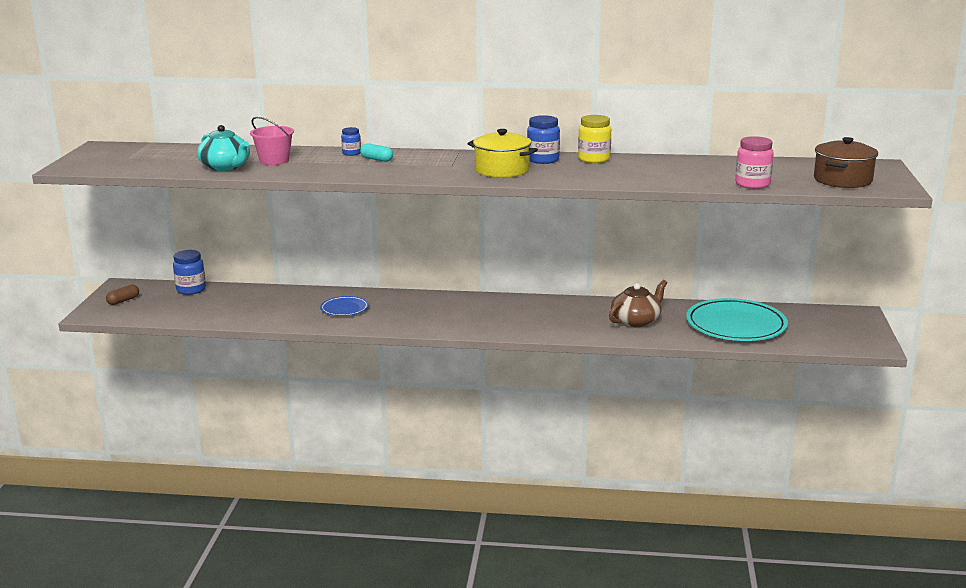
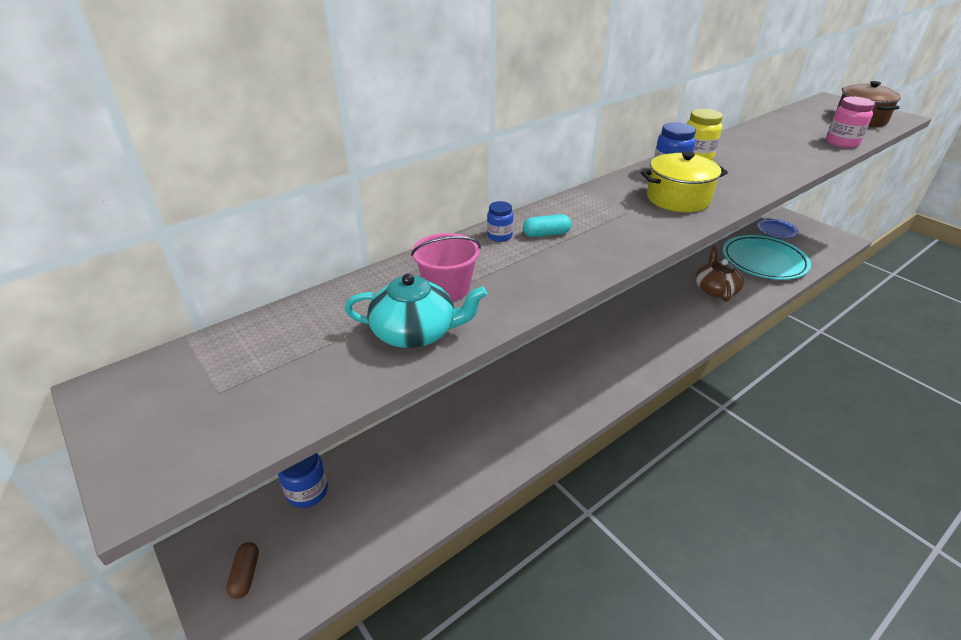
camera: 45 degrees left, 15 degrees up
(344, 308) = (512, 411): blue plate -> blue plate (776, 230)

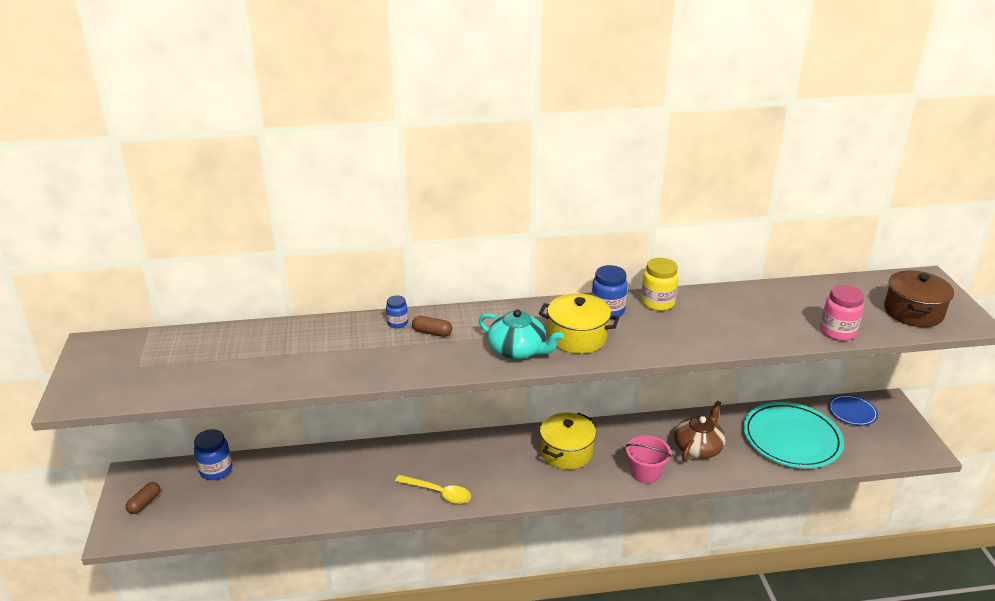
camera: 30 degrees right, 5 degrees down
(415, 332) = (267, 372): turquoise teapot -> turquoise teapot (518, 350)
(447, 289) = (318, 350): pink bucket -> pink bucket (645, 473)
(546, 234) = (432, 333): turquoise capsule -> brown capsule
(563, 411) = (438, 493): none -> yellow spoon
(629, 330) = (566, 452): none -> yellow pot

